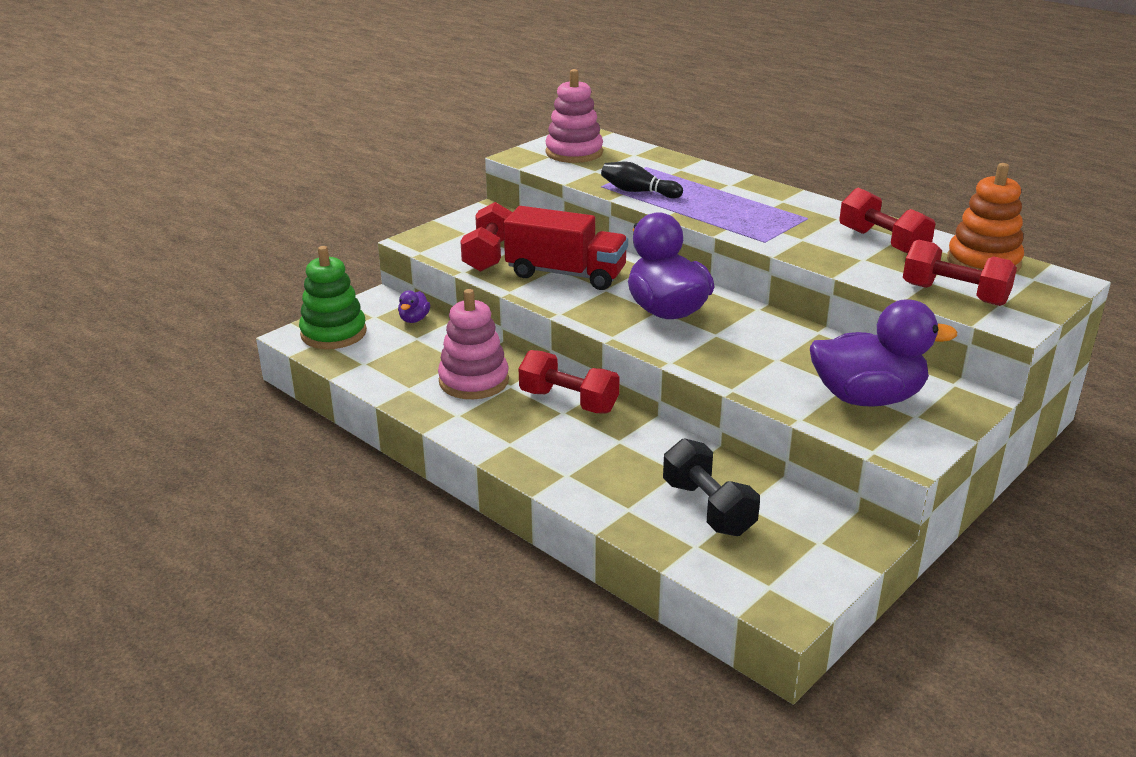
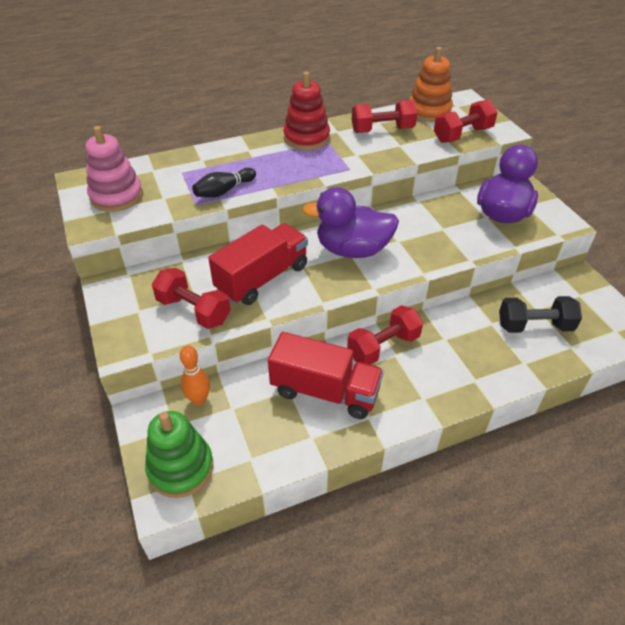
camera: 65 degrees left, 15 degrees up
(414, 319) = (199, 400): purple duck -> orange bowling pin
(474, 381) = (325, 391): pink stacking toy -> red truck
(797, 206) = (306, 138): none -> red stacking toy

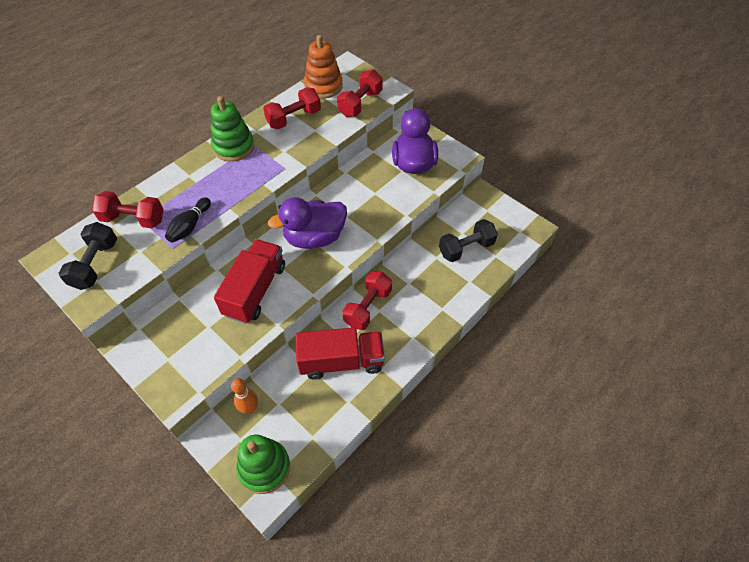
camera: 25 degrees left, 10 degrees up
(116, 196) = (95, 264): pink stacking toy -> black dumbbell
(193, 310) = (214, 341): red dumbbell -> red dumbbell (133, 219)
(306, 138) = (233, 147): red stacking toy -> green stacking toy

